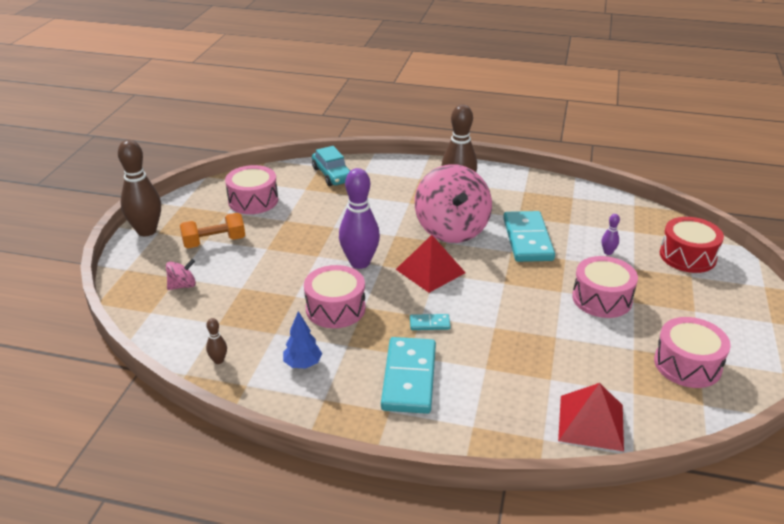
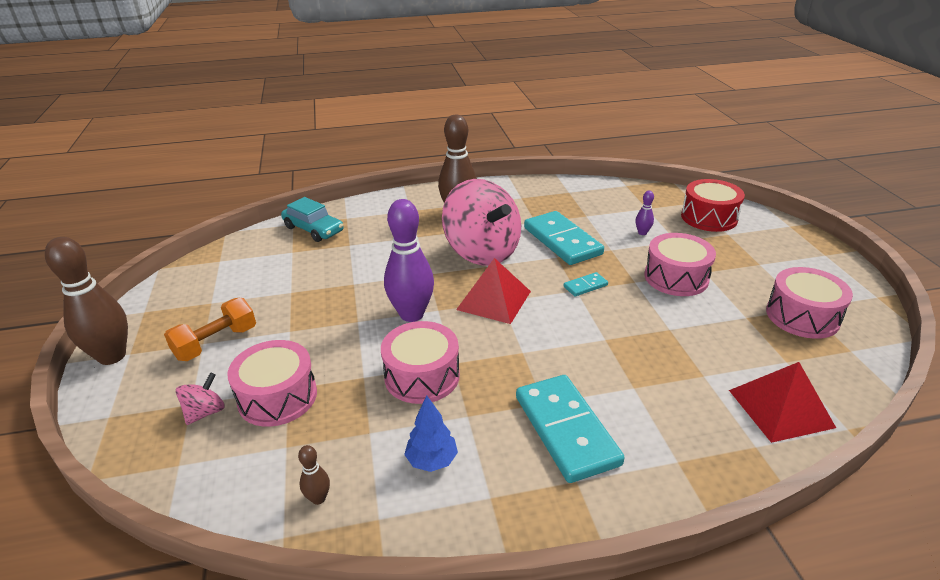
camera: 25 degrees left, 0 degrees up
(253, 200) = (237, 280): pink drum -> pink drum (277, 397)
(429, 324) = (538, 358): turquoise domino -> turquoise domino (585, 286)

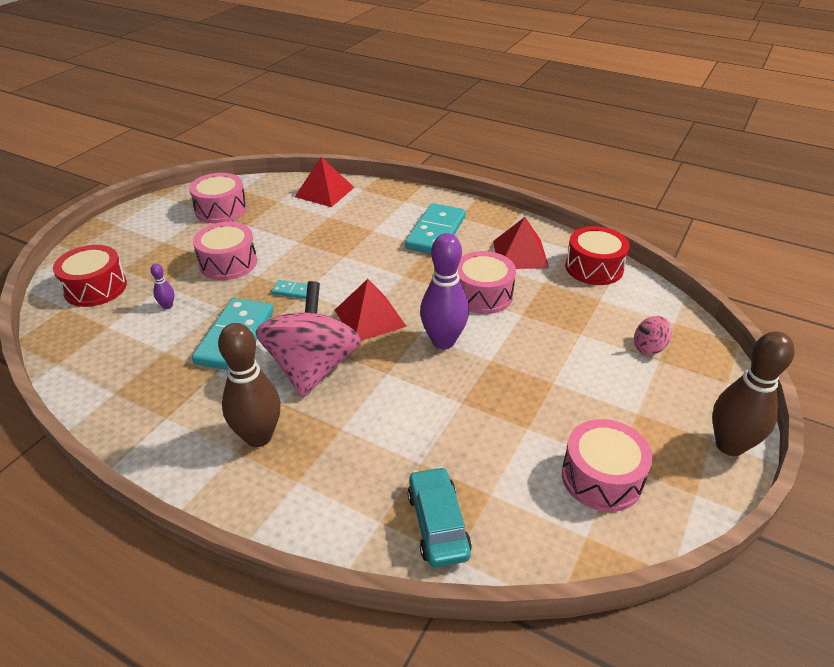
camera: 140 degrees left, 5 degrees up
(216, 343) = (624, 406): orange dumbbell -> none
(277, 397) = (591, 331): pink drum -> pink drum (601, 478)
(318, 498) = (594, 268): brown bowling pin -> red drum
(432, 461) = (520, 254): blue tree -> red pyramid

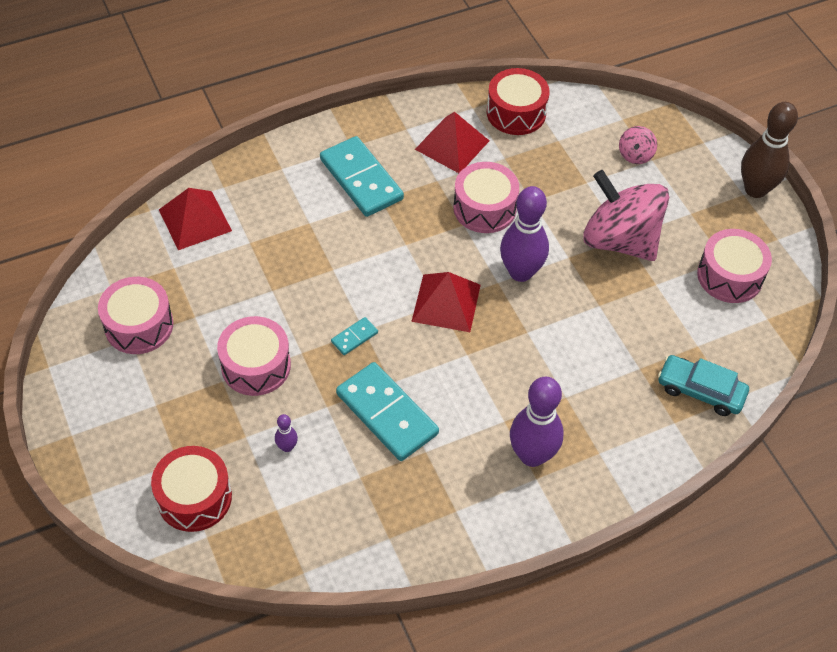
camera: 55 degrees left, 15 degrees up
(258, 436) = (532, 455): brown bowling pin -> purple bowling pin
(312, 368) = (478, 378): pink spinning top -> pink spinning top (620, 240)

